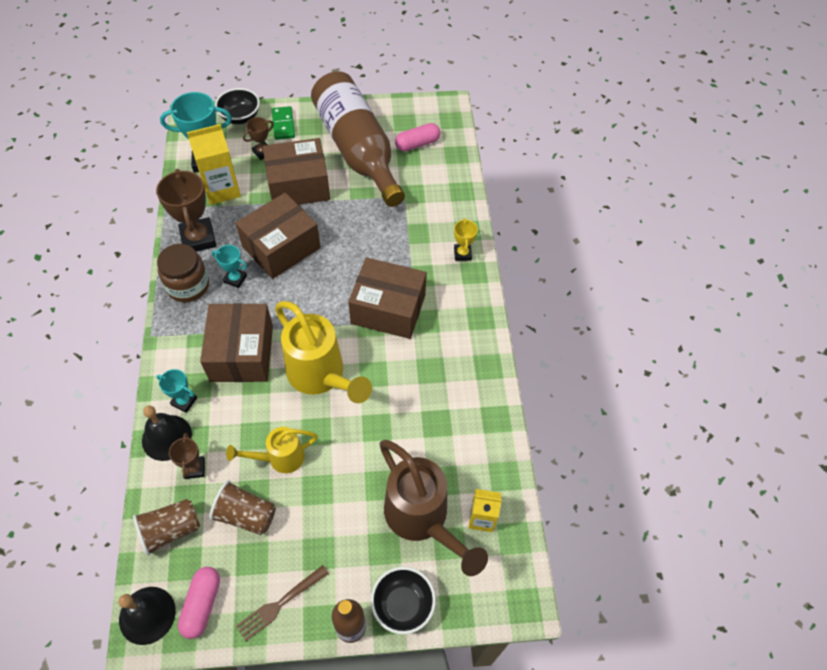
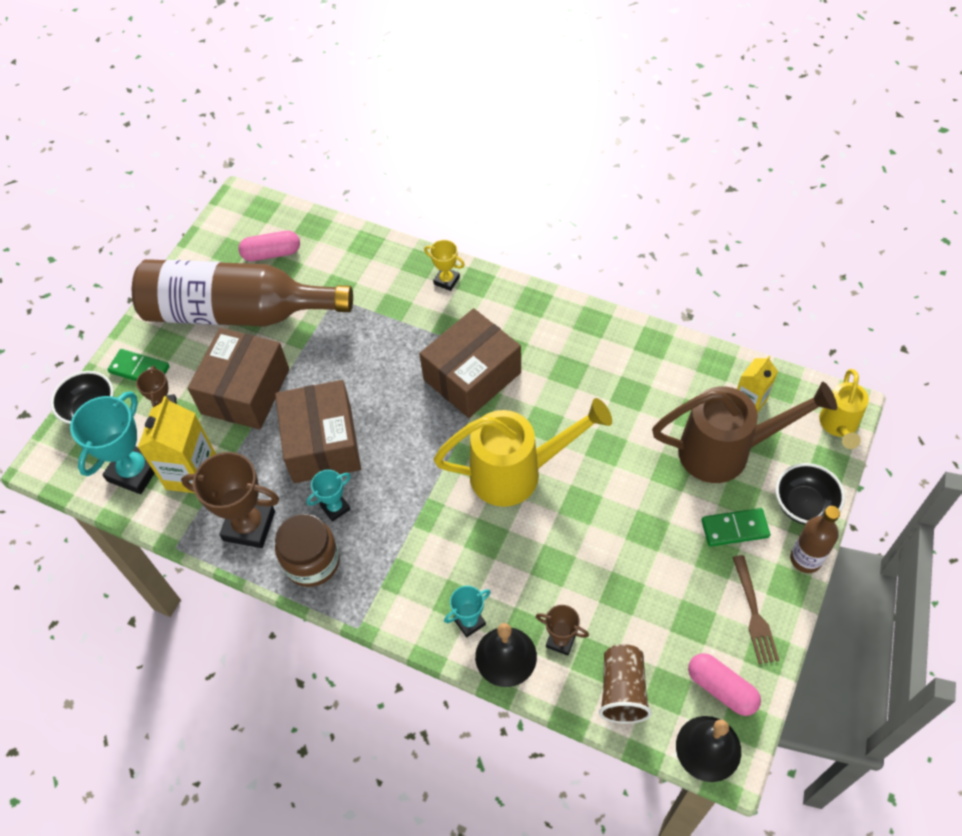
camera: 55 degrees left, 0 degrees up
(242, 353) = (441, 539): brown box -> none
(246, 515) = (642, 609): brown cup -> none
(279, 458) = (593, 551): yellow watering can -> yellow watering can (838, 426)
(351, 556) = (734, 528): none -> green domino
(417, 144) = (271, 253): pink capsule -> pink capsule turned 75 degrees clockwise

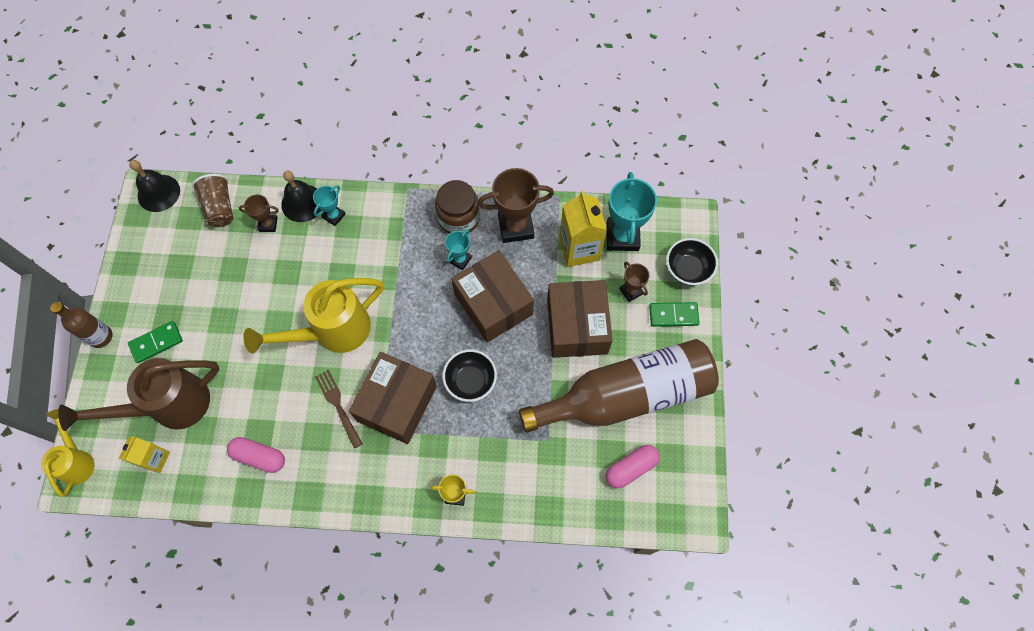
camera: 155 degrees right, 10 degrees up
(721, 688) = (154, 230): pink capsule -> pink capsule (259, 457)
(754, 613) = (136, 285): brown fork -> brown fork (338, 405)
(803, 505) = (104, 379): black bowl -> black bowl (470, 381)

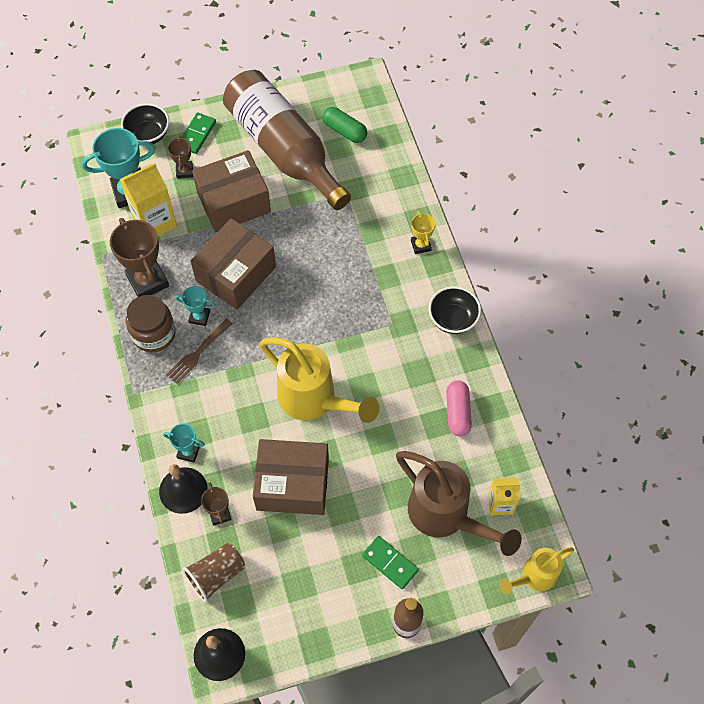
camera: 110 degrees left, 5 degrees down
(338, 405) = (383, 366): brown fork -> brown fork (198, 353)
(397, 403) = (361, 318): brown box -> brown box (292, 484)
(470, 381) = (317, 267): black bowl -> black bowl (453, 319)
(631, 291) = (184, 171): brown trophy -> brown trophy turned 45 degrees counterclockwise
(631, 468) = (344, 131): pink capsule -> green capsule
(673, 315) = (197, 134): green domino -> green domino turned 45 degrees clockwise

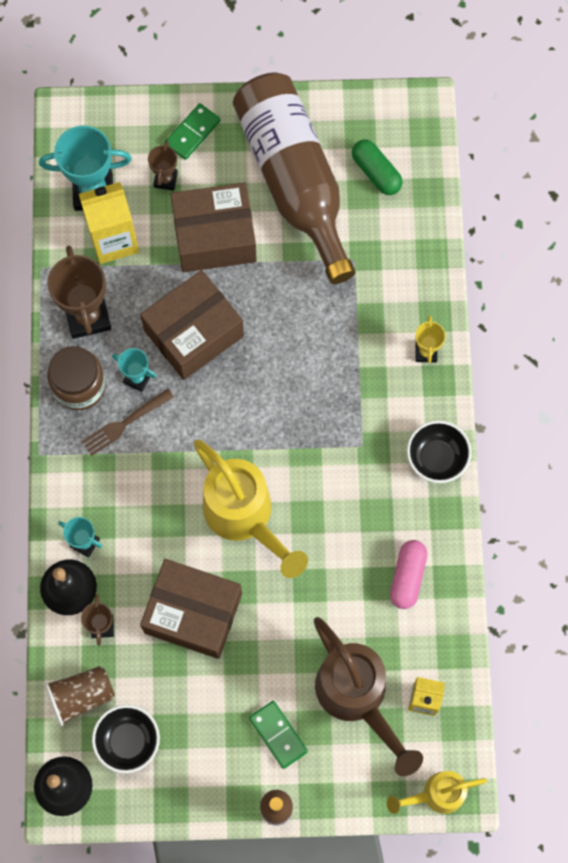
camera: 15 degrees right, 10 degrees up
(148, 135) = (133, 118): black bowl -> black bowl (128, 741)

